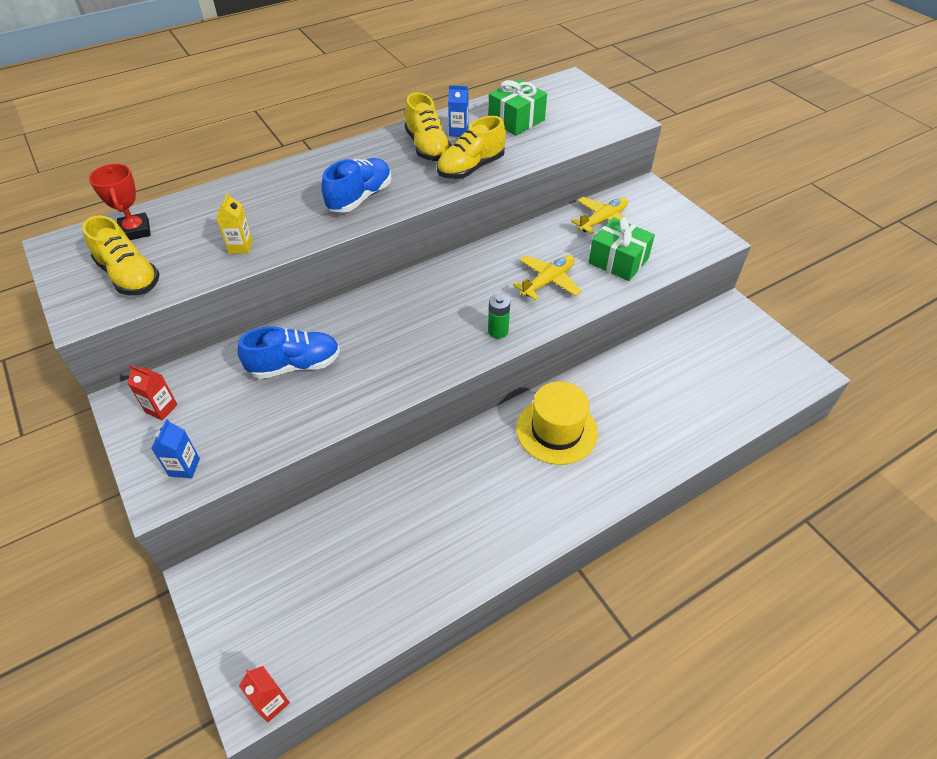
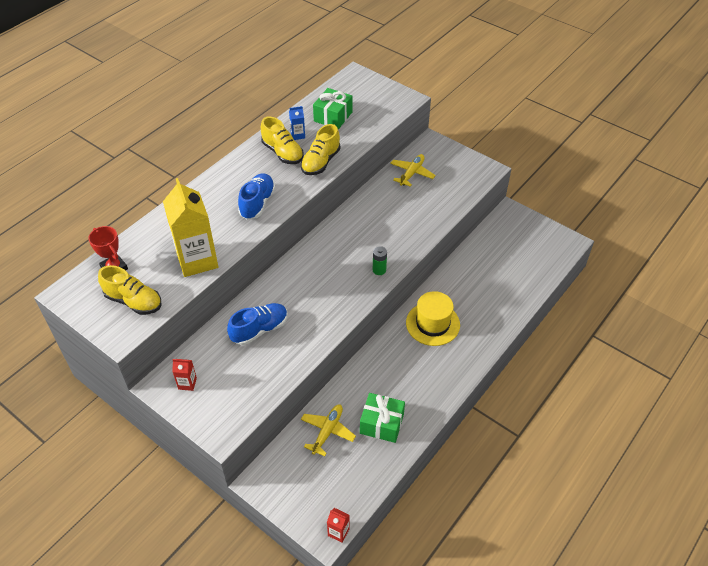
camera: 20 degrees left, 0 degrees up
(184, 467) = (226, 414): blue carton -> none
(240, 247) = (197, 260): yellow carton -> yellow carton, size x2.38
(548, 281) = (395, 227): yellow plane -> yellow plane (327, 431)
(618, 261) = (434, 201): green gift -> green gift (381, 424)

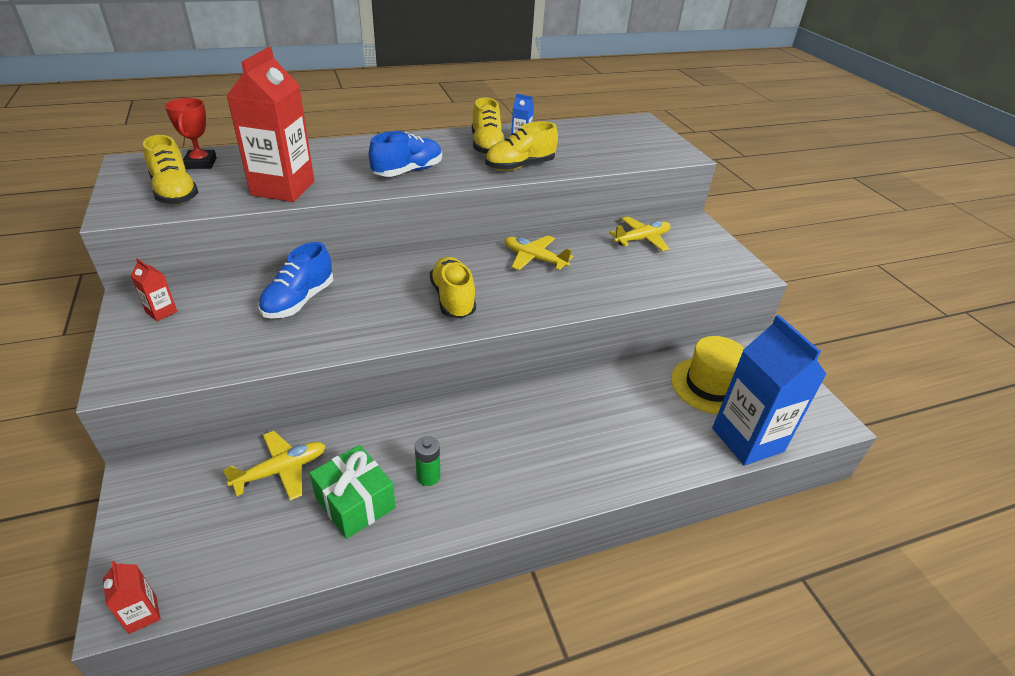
camera: 30 degrees right, 10 degrees down
(197, 260) = (283, 188): yellow carton -> red carton
(259, 330) = (299, 301): blue shoe -> blue shoe turned 120 degrees clockwise
(333, 116) = (577, 140): green gift -> none
(345, 279) = (453, 299): none -> yellow shoe
(363, 223) = (534, 259): none -> yellow plane
(379, 270) = (503, 309): green battery -> green battery (428, 476)
(432, 324) = (542, 420): yellow hat -> yellow hat (710, 386)
(538, 277) = (747, 440): none -> blue carton

